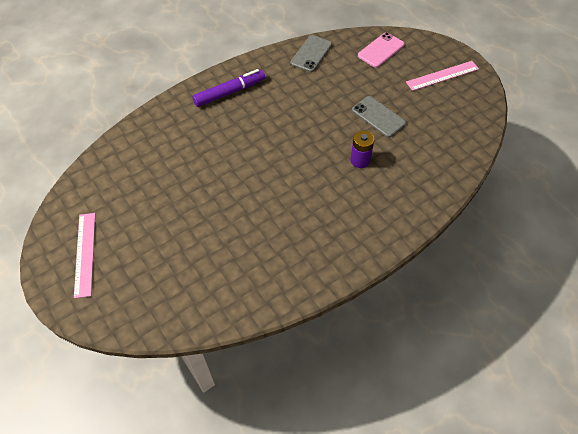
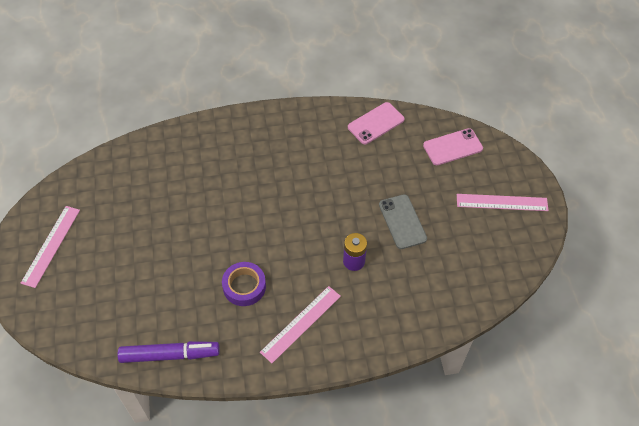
camera: 25 degrees right, 0 degrees up
(230, 92) = (269, 135): purple marker -> purple marker (170, 355)
(283, 215) = (244, 286): none -> purple tape
(311, 54) = (376, 123): grey phone -> pink phone
(348, 225) = (301, 324): none -> pink ruler

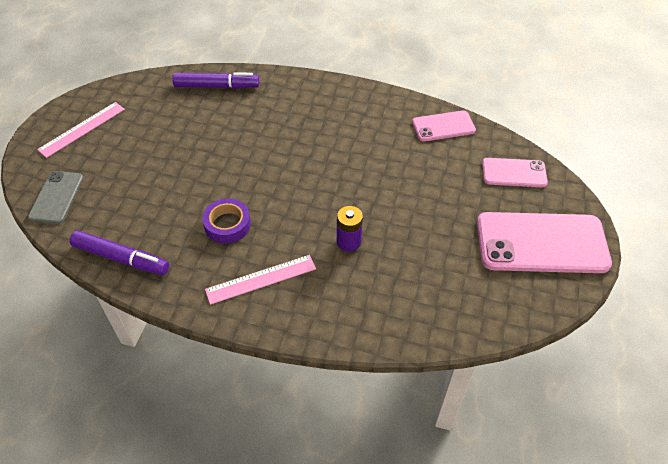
camera: 25 degrees right, 5 degrees down
(154, 154) = (217, 86): none -> purple marker
(402, 221) = (420, 223): grey phone -> grey phone (56, 197)
(502, 202) = (541, 243): pink ruler -> pink phone

